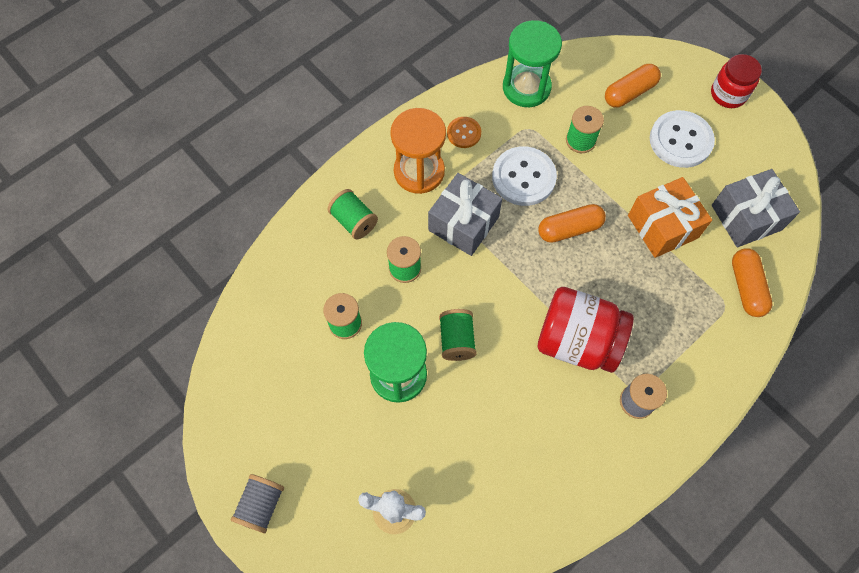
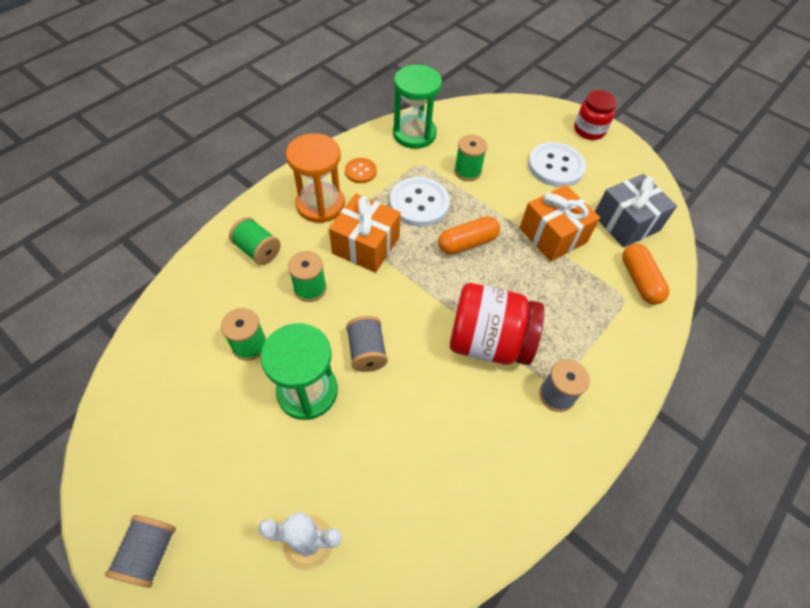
camera: 10 degrees left, 10 degrees down
(457, 340) = (367, 351): green spool -> grey spool
(463, 223) = (366, 245): grey gift -> orange gift
(629, 93) = (505, 133): orange capsule -> none

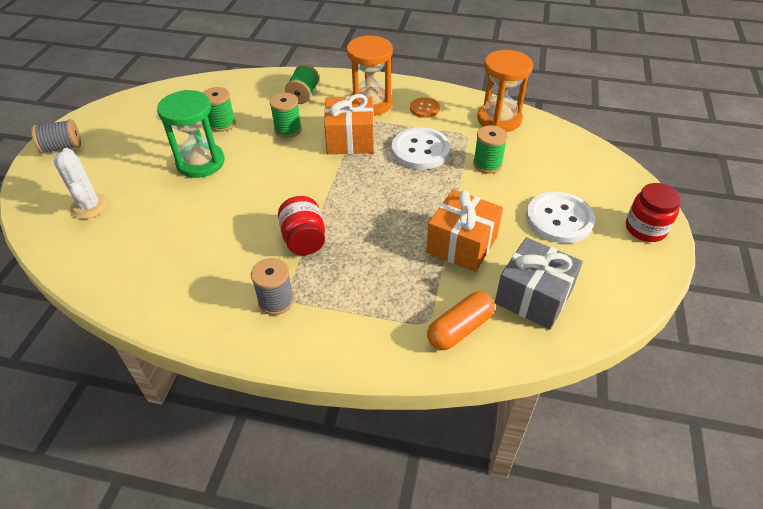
camera: 65 degrees right, 10 degrees down
(367, 351) = (251, 177): grey spool -> none
(414, 134) = (499, 119): green hourglass -> orange hourglass
(467, 243) = (401, 192): orange capsule -> none
(488, 342) = (304, 240): red jar -> red jar, size x0.63

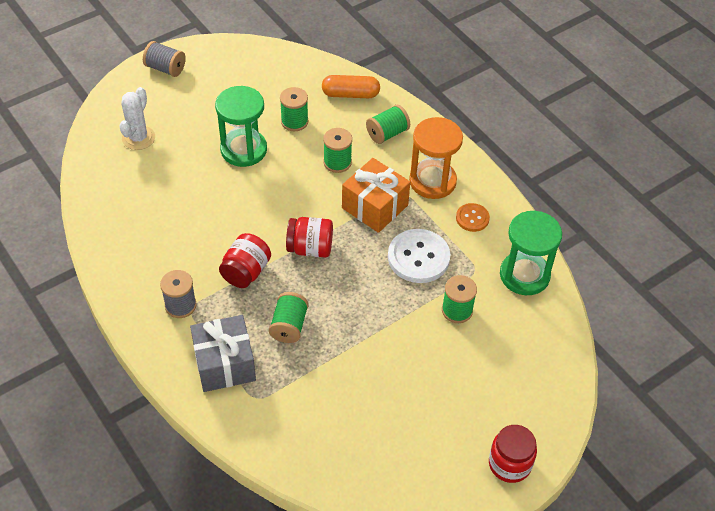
camera: 40 degrees right, 5 degrees up
(335, 192) = (310, 248): none -> red jar
(386, 252) = (289, 326): none -> green spool
(460, 329) = (271, 421): orange capsule -> orange capsule (350, 94)
(462, 244) = (350, 362): orange gift -> none
(499, 119) = (524, 275): orange hourglass -> green hourglass
(533, 296) = (349, 441): grey gift -> grey gift (224, 364)
(559, 219) = (450, 401): white button -> none

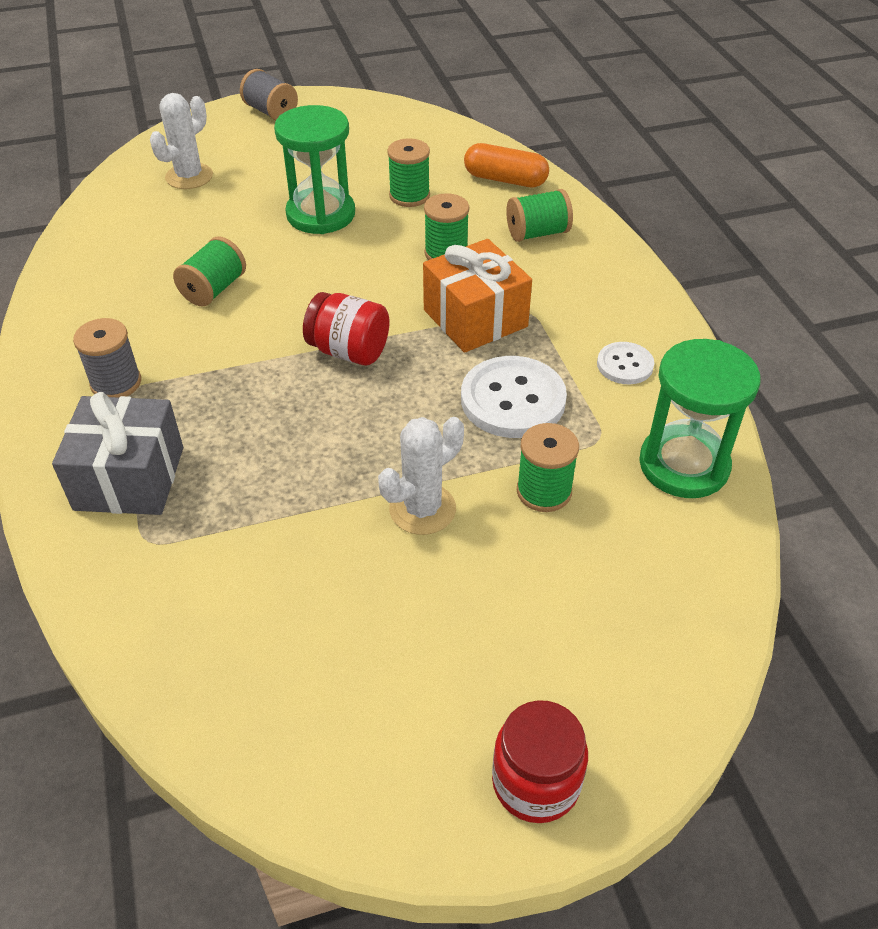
camera: 20 degrees right, 5 degrees down
(246, 272) = (236, 361): red jar -> none
(289, 326) = (259, 448): green spool -> green spool (214, 289)
(397, 338) = (422, 509): none -> white cactus
(432, 181) = (581, 304): orange hourglass -> none
(472, 218) = (625, 365): orange button -> white button

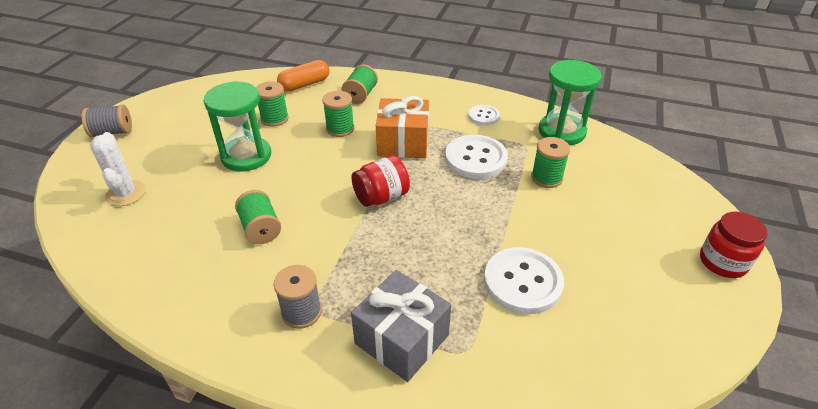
camera: 55 degrees left, 5 degrees down
(300, 548) = (522, 282): none -> white button
(422, 509) = (528, 223): white cactus -> none

